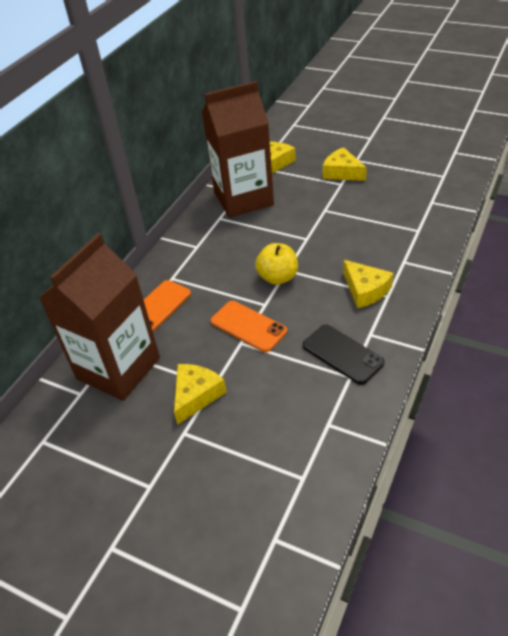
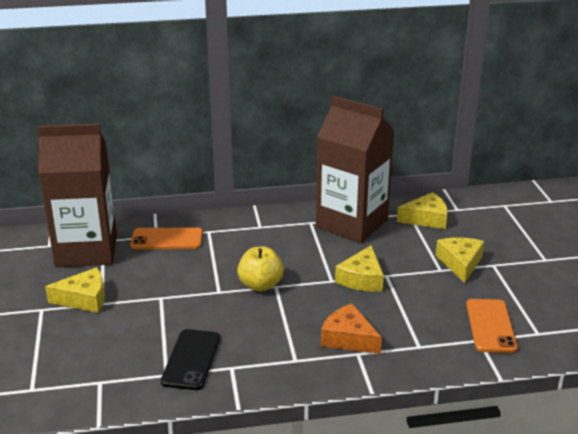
camera: 50 degrees right, 15 degrees down
(248, 326) = (183, 293): orange phone -> orange phone (490, 326)
(365, 290) = (291, 343): yellow cheese -> yellow cheese (362, 279)
(383, 259) = (348, 338): none -> orange cheese

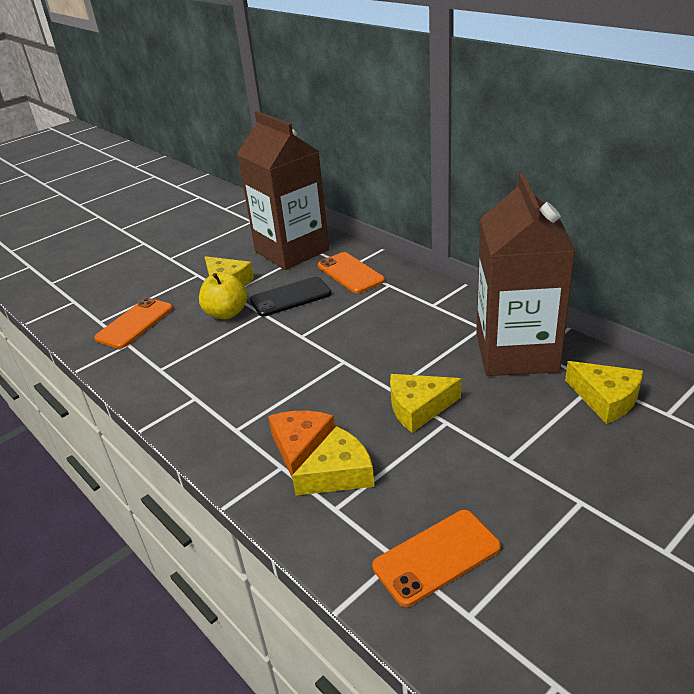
camera: 60 degrees right, 5 degrees up
(70, 368) = (135, 323): none -> orange phone
(191, 359) = (189, 371): black phone -> black phone (290, 297)
(260, 285) = (336, 352): yellow apple -> yellow apple (226, 313)
(460, 263) = (544, 470): yellow cheese -> yellow cheese (339, 473)

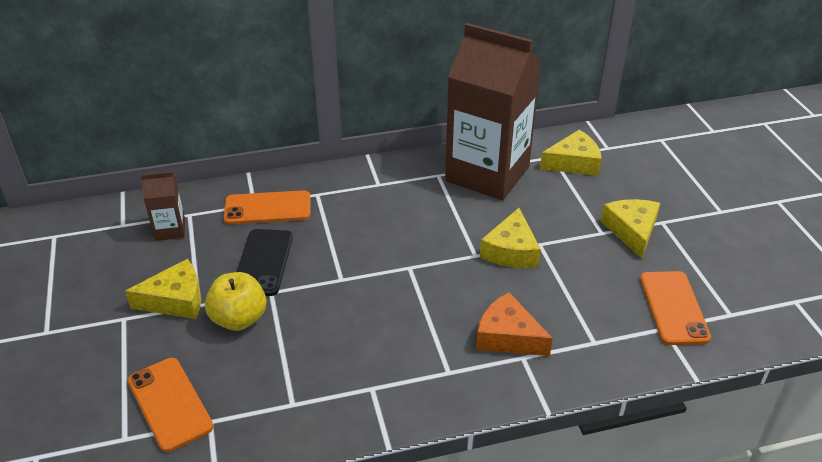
camera: 65 degrees left, 5 degrees up
(292, 251) = (170, 230): brown carton -> brown carton, size x0.42
(339, 473) = (556, 325): yellow cheese -> yellow cheese (632, 231)

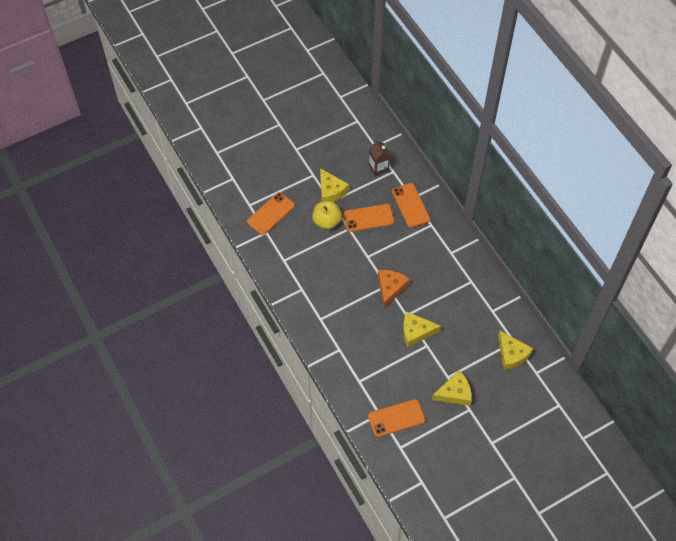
camera: 75 degrees right, 20 degrees up
(263, 262) = (368, 218): black phone -> orange phone
(487, 174) = (482, 307): brown carton -> none
(508, 336) = (351, 341): orange cheese -> orange cheese (390, 288)

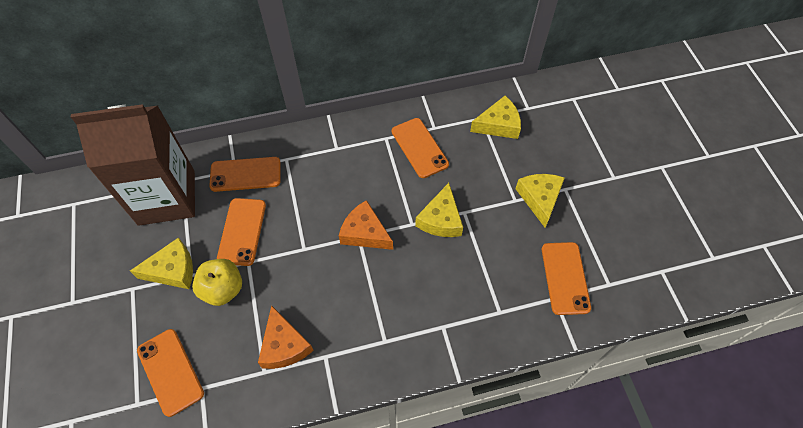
camera: 75 degrees left, 0 degrees up
(302, 265) = (284, 345): none -> orange cheese
(378, 168) = (167, 197): brown carton -> brown carton, size x2.39
(470, 305) = (419, 148): none -> orange phone

